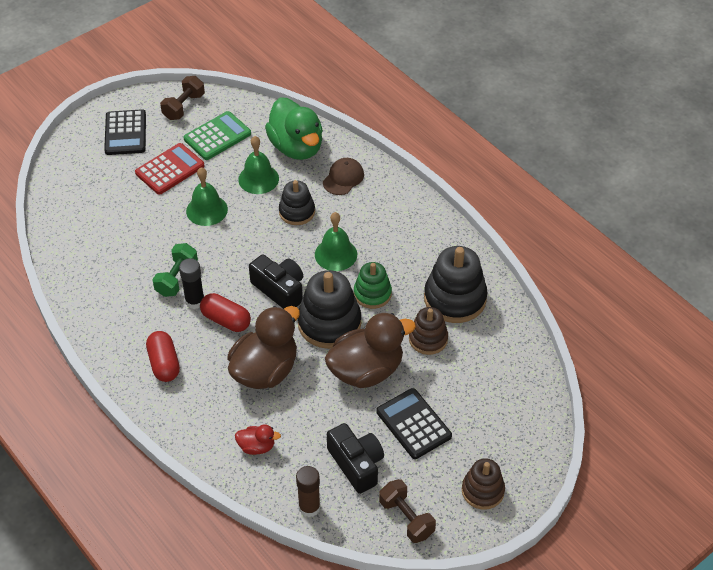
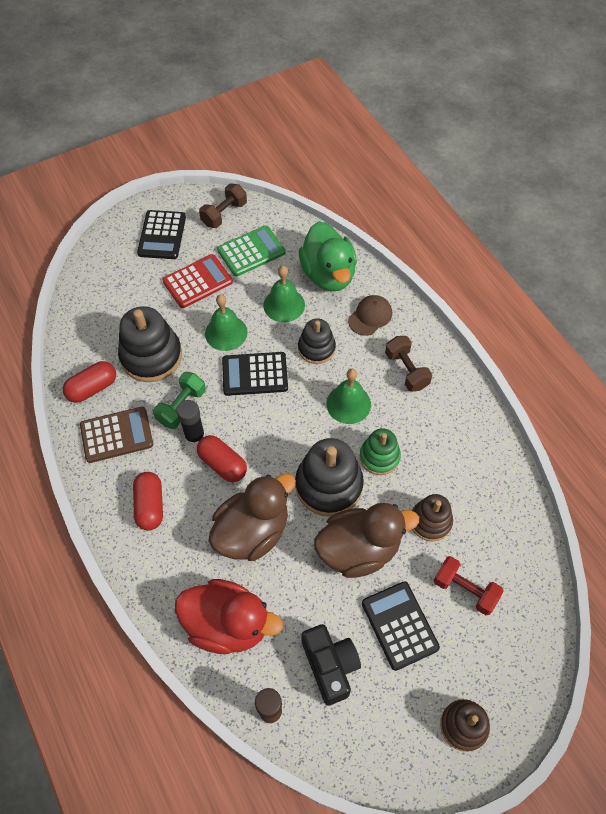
camera: 10 degrees right, 10 degrees up
(86, 274) = (92, 388): none -> red capsule
(119, 310) = (117, 435): none -> brown calculator
(242, 241) = (255, 374): none -> black calculator
(257, 447) = (227, 624): red duck -> red duck, size x2.16
(280, 289) = (284, 436): black camera -> none
(406, 518) = (374, 746): brown dumbbell -> brown dumbbell (406, 370)
(455, 298) = (466, 476): black stacking toy -> black stacking toy (151, 356)
(467, 388) = (465, 589): none -> red dumbbell

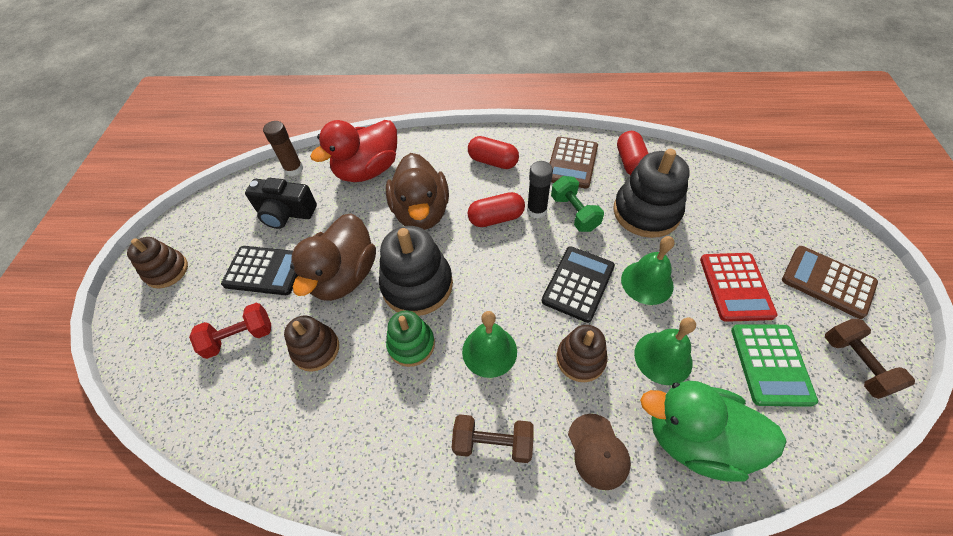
camera: 125 degrees right, 5 degrees down
(162, 235) = (827, 281): black calculator -> brown calculator
(316, 348) = (580, 359): black stacking toy -> brown stacking toy

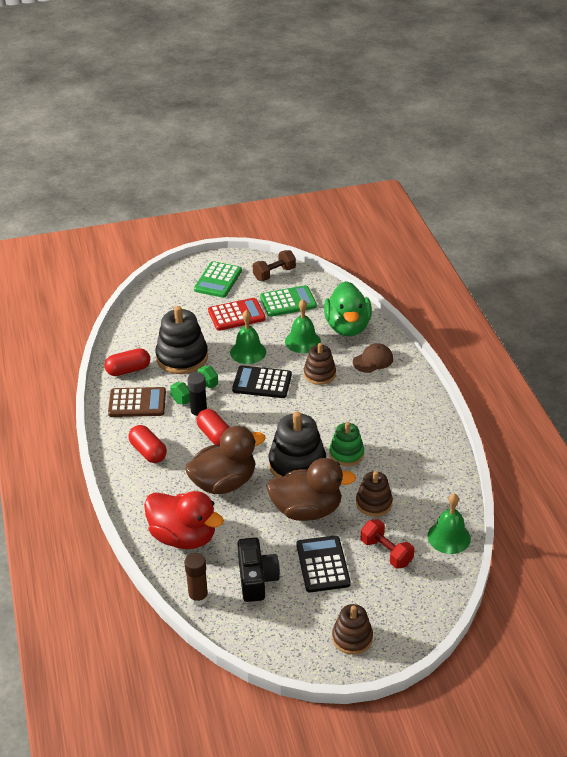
camera: 110 degrees left, 15 degrees down
(489, 351) = (333, 415): green bell -> green bell (449, 537)
(493, 162) = (148, 452): red capsule -> red capsule turned 45 degrees counterclockwise
(493, 443) = (391, 401): brown dumbbell -> none
(827, 281) = (218, 280): brown calculator -> green calculator

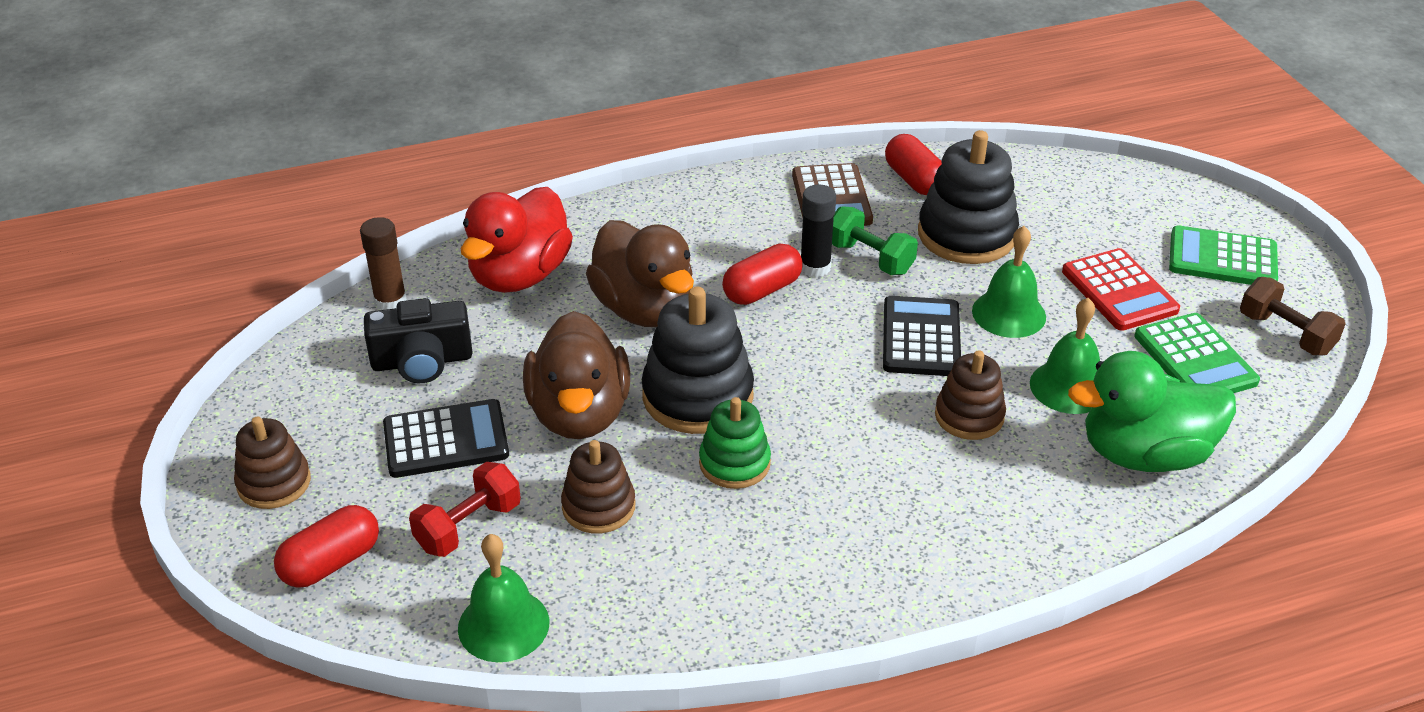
camera: 85 degrees right, 0 degrees up
(148, 452) = (713, 221): red capsule -> red capsule (331, 563)
(373, 360) = (1040, 499): brown cap -> none

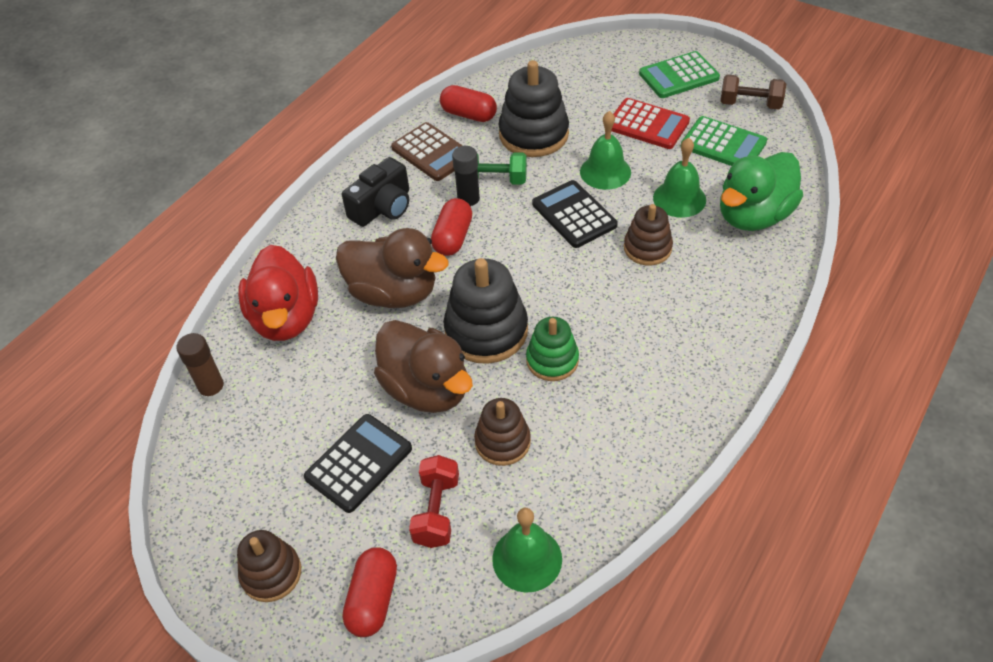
camera: 35 degrees left, 10 degrees up
(422, 361) = (283, 419): black camera -> black camera (382, 207)

